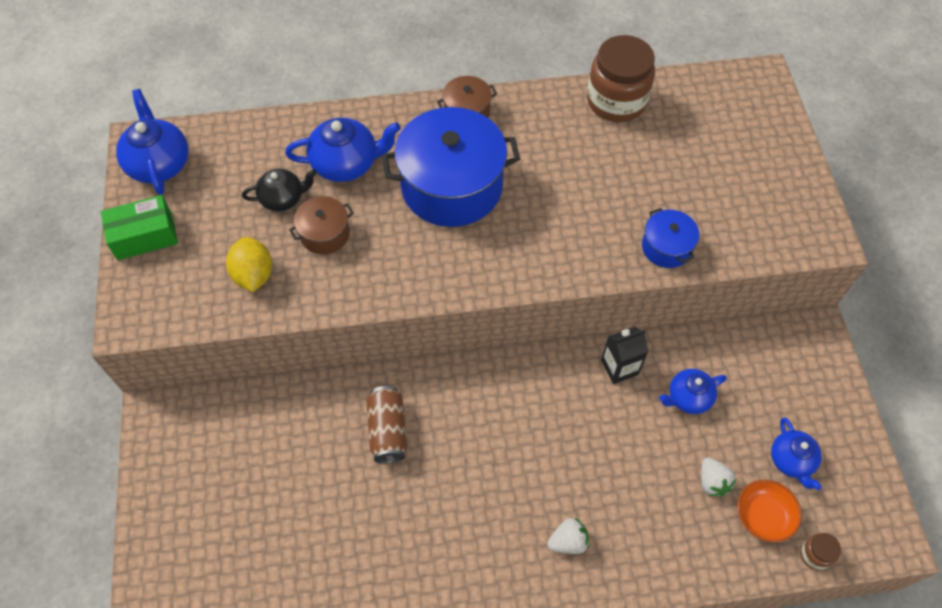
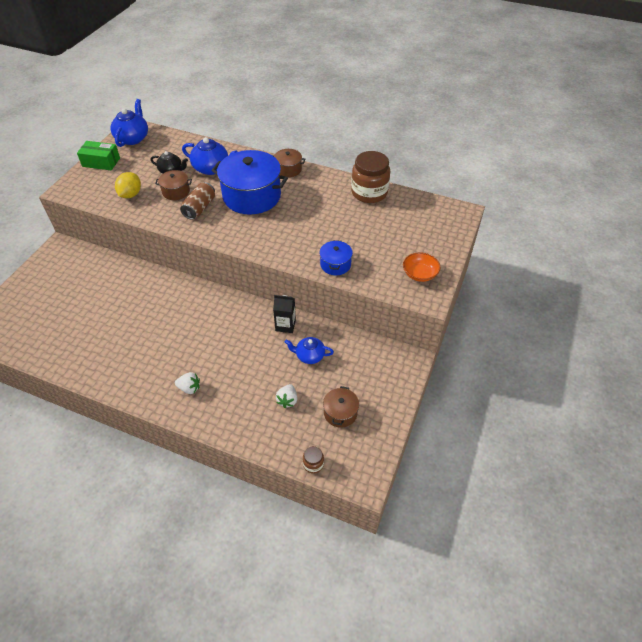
camera: 30 degrees right, 10 degrees down
(388, 430) = (149, 299): brown can -> brown can (200, 208)
(763, 516) = (301, 430): orange bowl -> orange bowl (419, 274)
(791, 460) = (340, 413): blue teapot -> brown pot

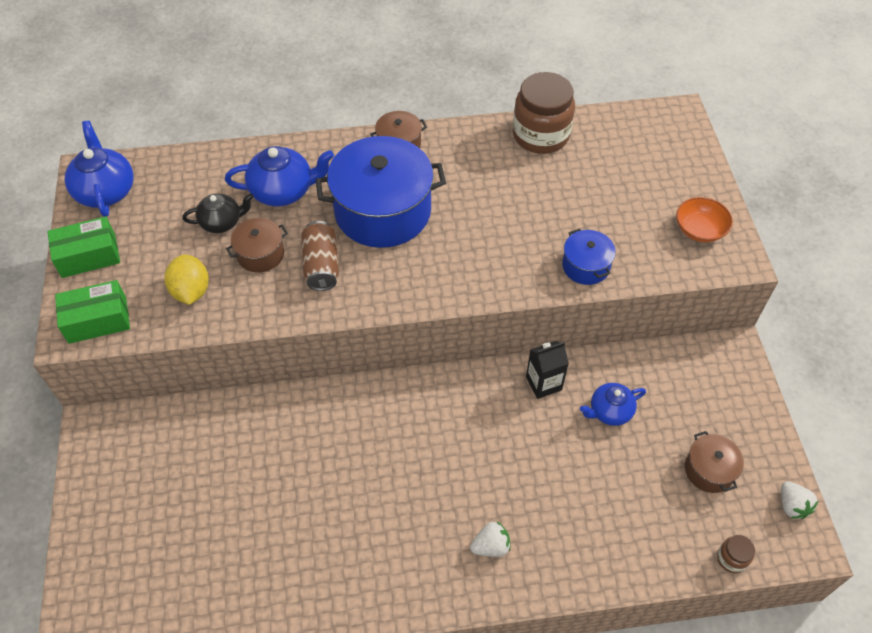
camera: 30 degrees left, 5 degrees up
(80, 190) = (97, 320): none -> green box
(287, 400) = (632, 490): white strawberry -> white strawberry (792, 506)

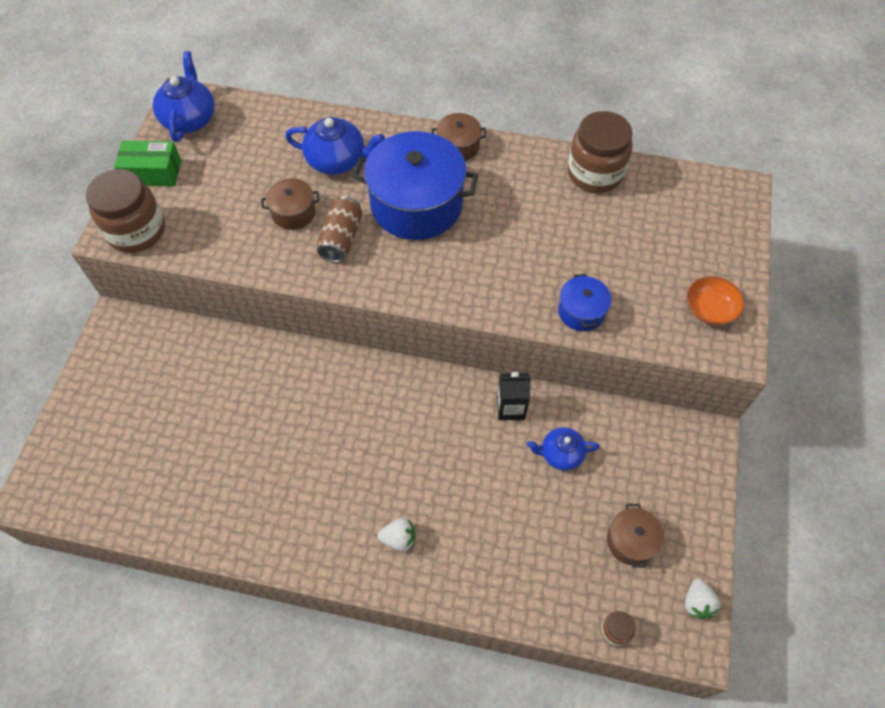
camera: 20 degrees right, 5 degrees up
(97, 320) = (136, 231): green box -> brown jar
(191, 291) = (222, 228): yellow lemon -> none
(222, 222) = (273, 174): black teapot -> none

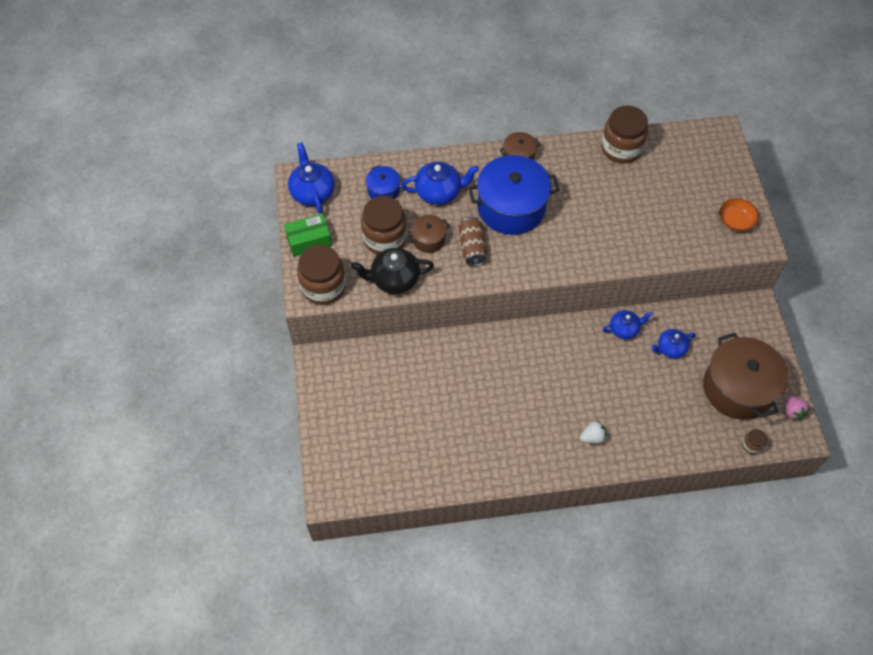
camera: 20 degrees left, 0 degrees up
(224, 248) = (394, 279): none -> black teapot
(242, 196) = (385, 238): none -> brown jar
(510, 408) = (624, 329): black carton -> blue teapot
(581, 311) = (656, 248): blue pot -> blue pot (383, 190)
(631, 541) = (738, 388): brown pot -> brown pot, size x2.10
(697, 603) = (792, 411): white strawberry -> pink strawberry

